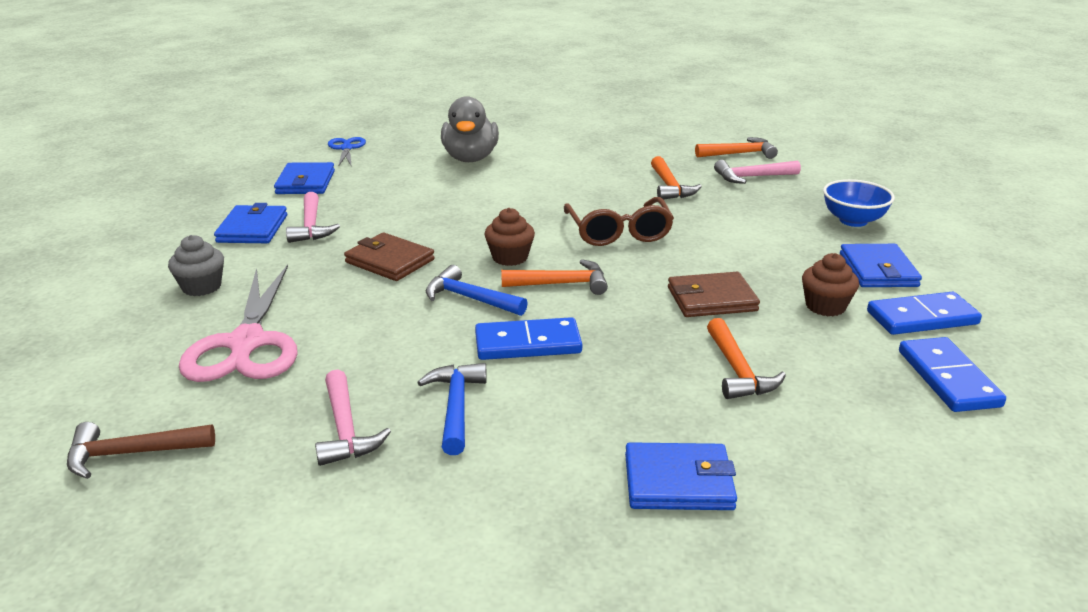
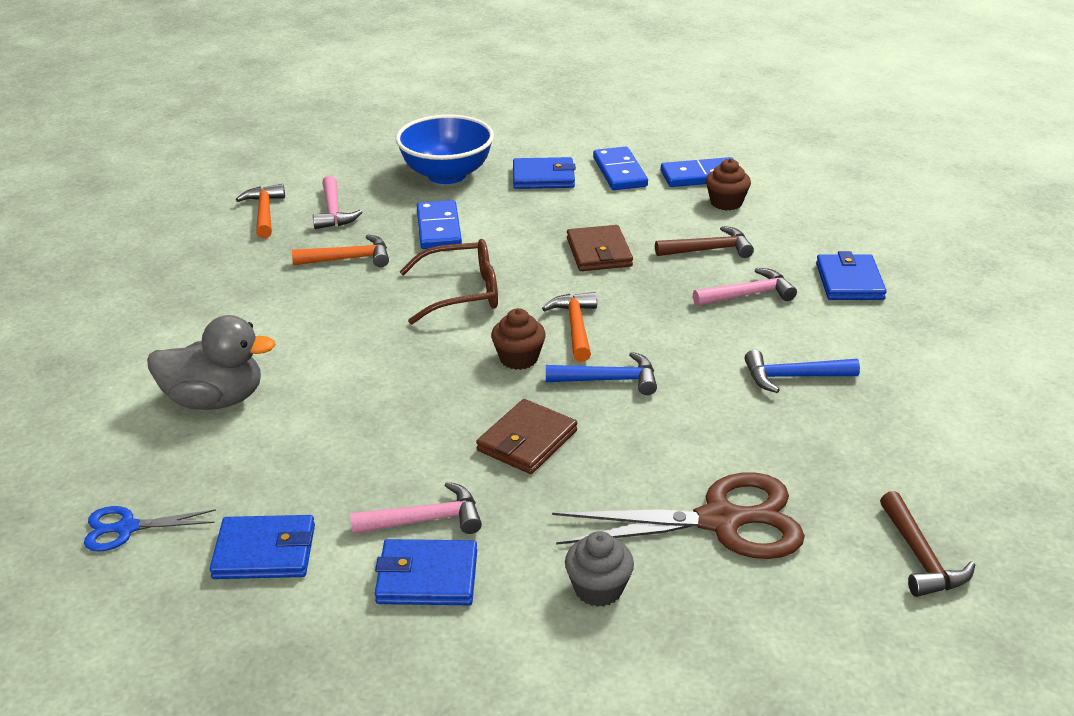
camera: 90 degrees left, 5 degrees up
(246, 343) = (720, 521): pink scissors -> brown scissors
(346, 430) = (842, 432): pink hammer -> pink hammer (748, 295)
(469, 298) = (609, 380): blue hammer -> blue hammer turned 120 degrees counterclockwise
(528, 343) = (687, 344): blue domino -> blue domino (438, 228)
(738, 371) = (709, 250): orange hammer -> brown hammer
(825, 306) = (606, 205): brown cupcake -> brown cupcake (726, 203)
(853, 220) = (447, 175): blue bowl -> blue bowl, size x1.54

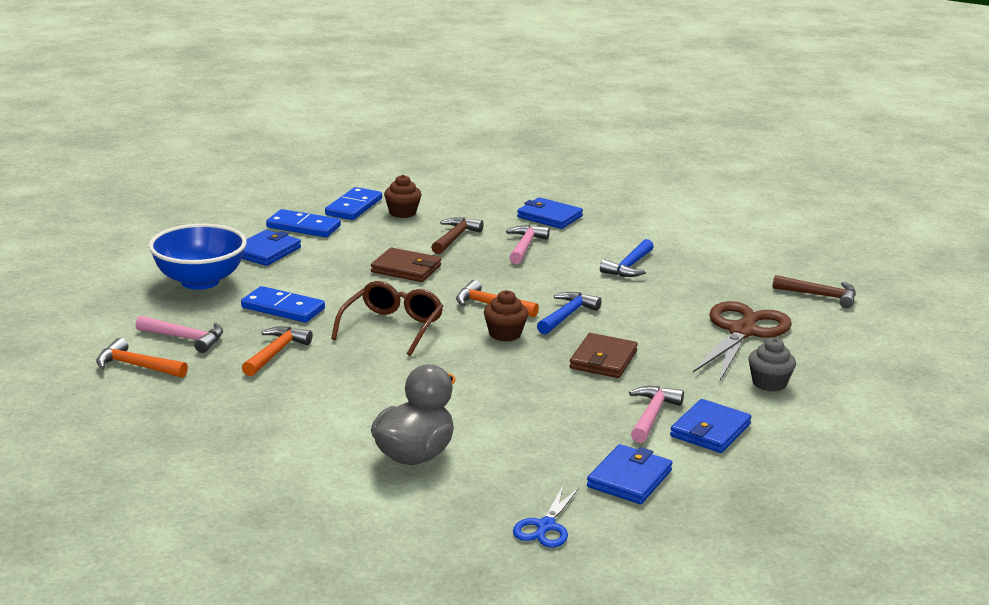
camera: 60 degrees left, 10 degrees down
(527, 441) = (603, 360): brown wallet -> brown wallet turned 45 degrees clockwise

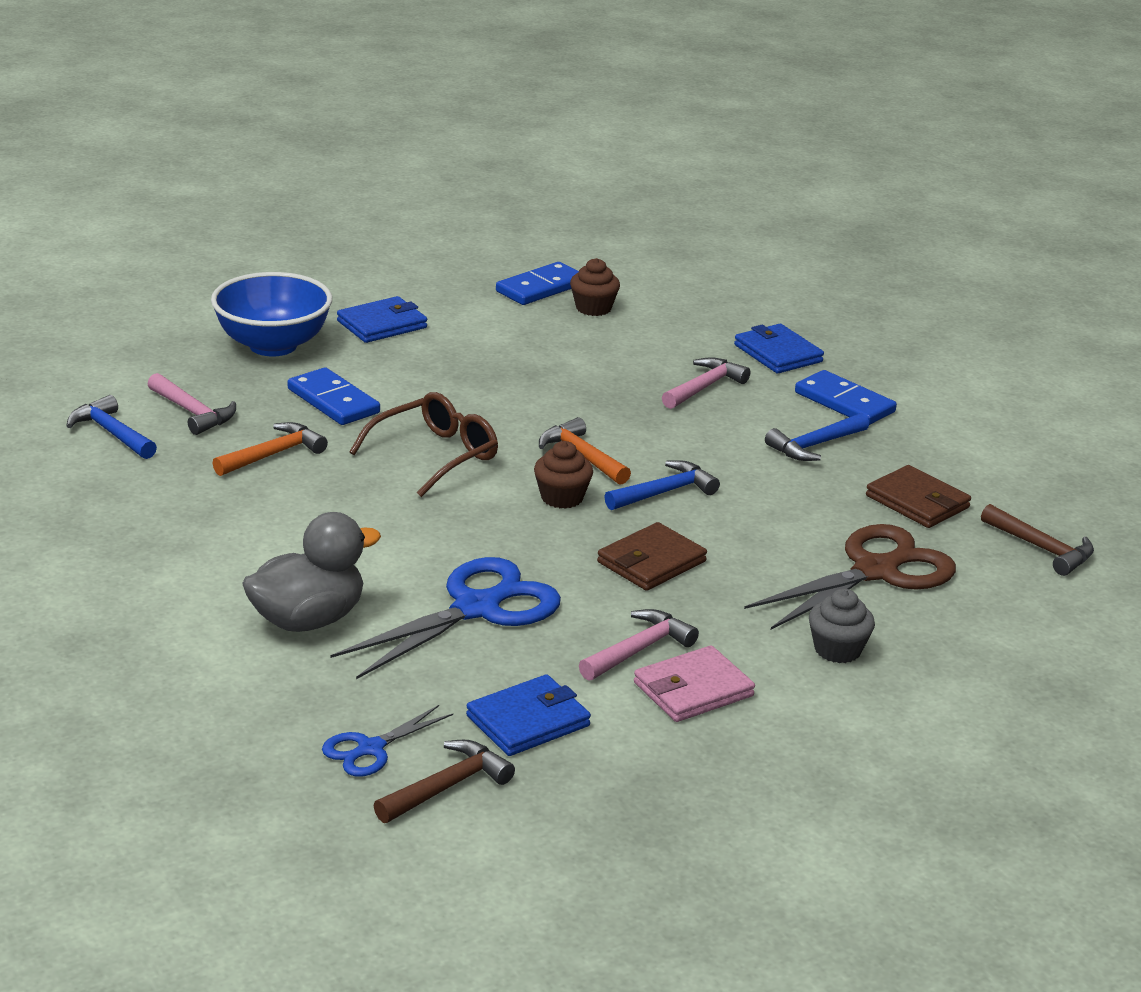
camera: 25 degrees right, 5 degrees up
(136, 366) = (111, 433): orange hammer -> blue hammer
(303, 227) = (455, 302): blue domino -> blue domino (844, 402)
(406, 269) = (525, 384): brown wallet -> brown wallet (917, 502)
(455, 238) = (626, 356): brown hammer -> brown hammer (447, 786)
(522, 417) = (476, 608): none -> blue scissors
(710, 430) = (693, 689): blue wallet -> pink wallet

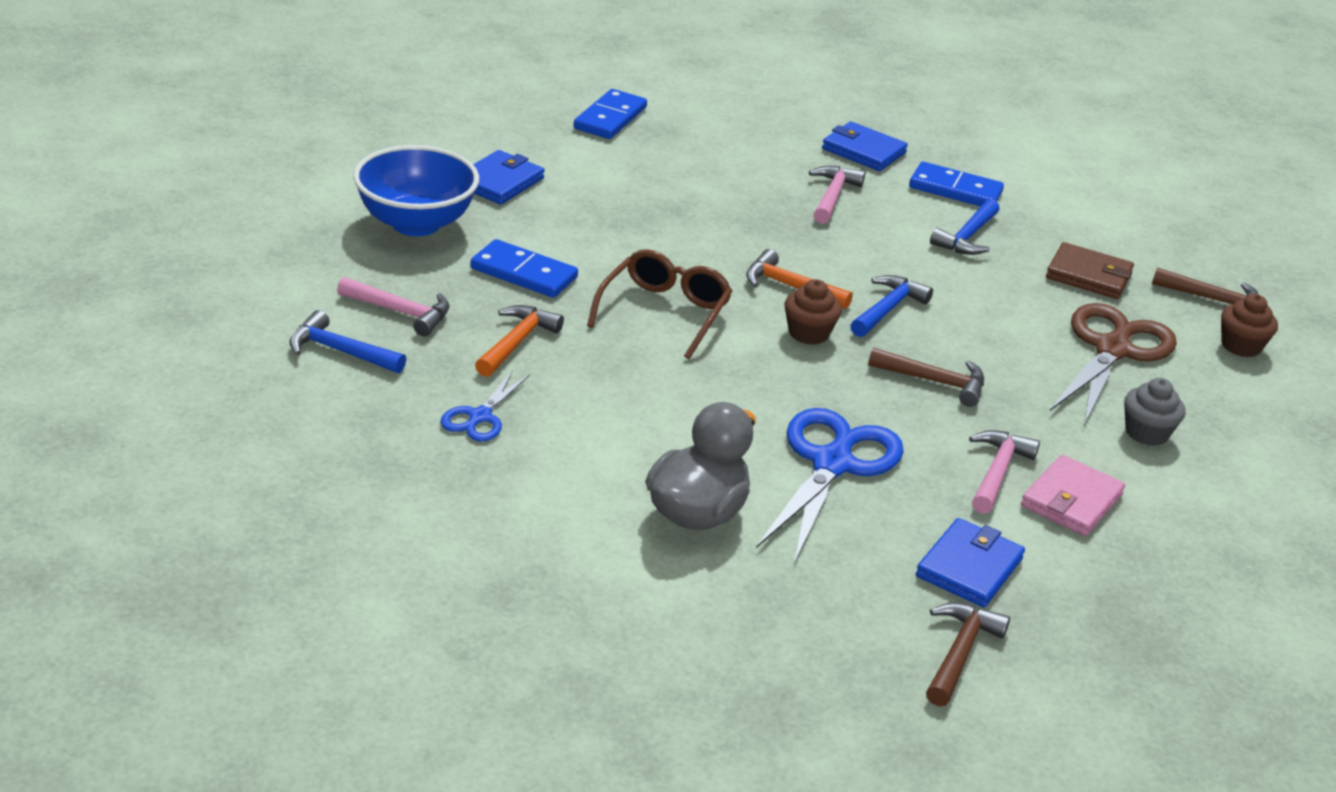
camera: 25 degrees left, 5 degrees up
(371, 749) = (864, 633): blue scissors -> blue scissors (480, 417)
(593, 308) = (673, 132): brown cupcake -> brown cupcake (1241, 346)
(651, 562) = (935, 382): brown wallet -> brown hammer

